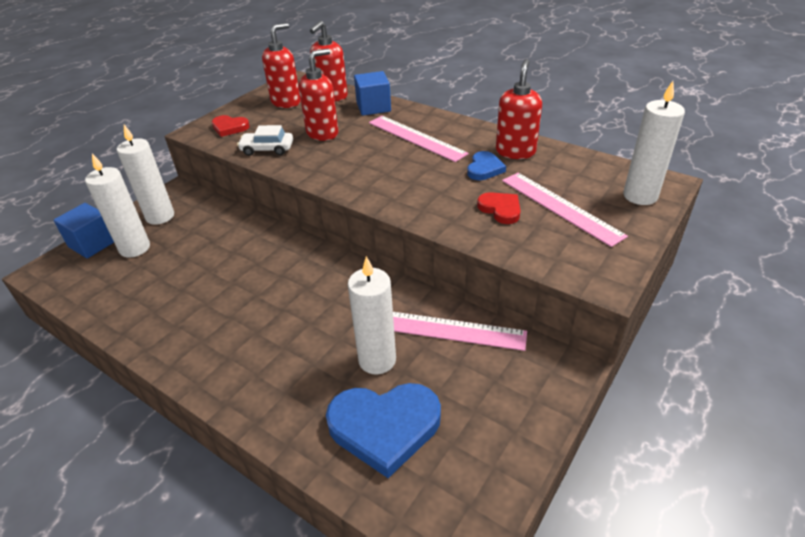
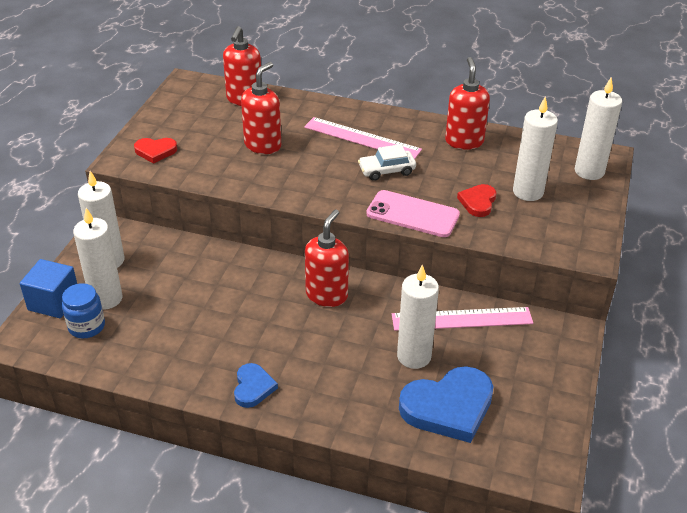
camera: 20 degrees left, 0 degrees up
(102, 269) = (87, 326): none -> blue jar
(267, 149) = (215, 171): white car -> white car (386, 171)
(286, 102) = (198, 112): red soap dispenser -> red soap dispenser (327, 295)
(373, 107) = (298, 108): blue cube -> none
(425, 211) = (412, 214): none -> pink phone
(484, 169) = (444, 163): blue heart -> blue heart (253, 387)
(500, 209) = (478, 202): red heart -> red heart turned 105 degrees counterclockwise
(560, 207) = (528, 192): pink ruler -> white candle

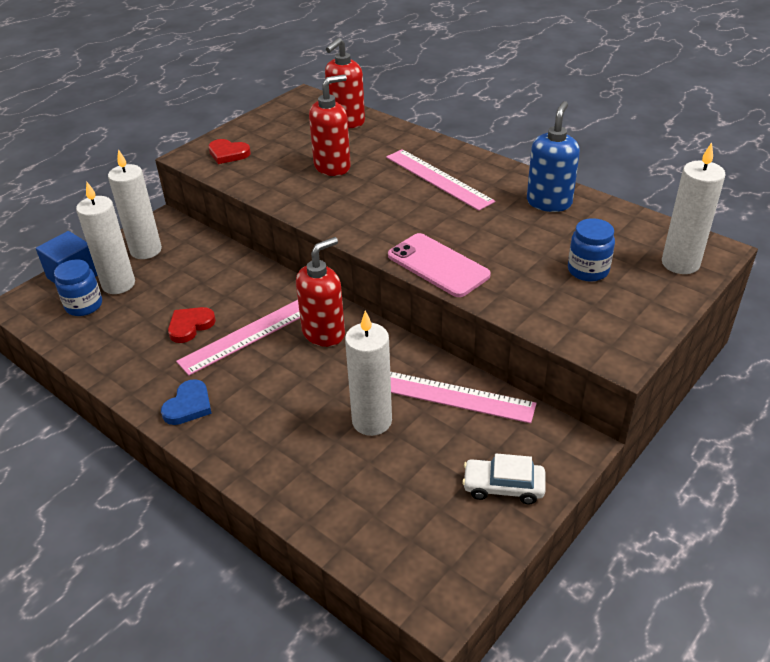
camera: 25 degrees right, 0 degrees up
(263, 313) = (249, 334): none -> pink ruler
(386, 171) = (441, 215): white car -> white car (503, 487)
(448, 407) = (373, 488): blue heart -> none
(464, 141) = (549, 202): red soap dispenser -> blue soap dispenser
(478, 202) = (521, 269): red heart -> red heart (190, 326)
(528, 192) = (588, 270): white candle -> blue jar

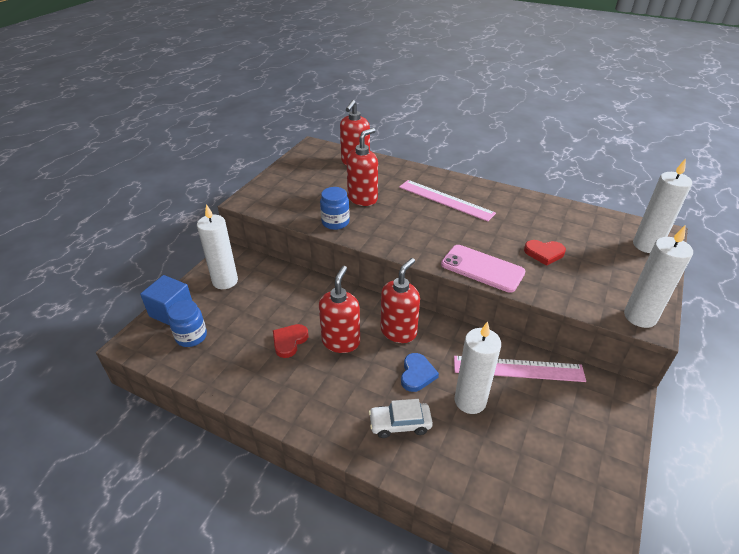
camera: 15 degrees left, 0 degrees up
(118, 284) = (214, 313): white candle -> white candle (640, 317)
(188, 405) = (318, 413): blue heart -> blue heart (417, 374)
(228, 154) = (276, 196): red heart -> red heart (544, 253)
(249, 334) = (341, 341): pink ruler -> red soap dispenser
(503, 487) = (593, 439): white car -> white car (400, 424)
(549, 202) = (533, 210): blue soap dispenser -> none
(588, 270) = (589, 258): blue jar -> blue jar (335, 222)

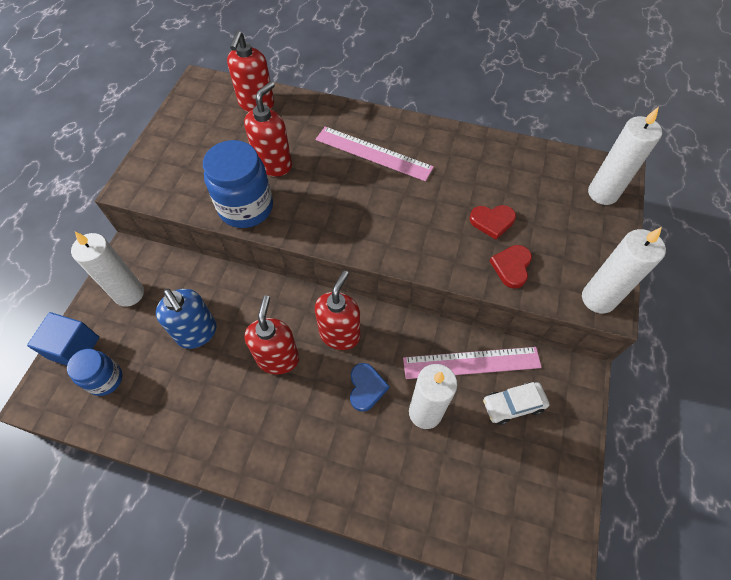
camera: 10 degrees left, 20 degrees up
(275, 315) = (197, 333): none -> blue soap dispenser
(289, 341) = (220, 367): red heart -> red heart (511, 267)
(335, 222) = (246, 207): blue jar -> blue jar, size x1.65
(400, 424) = (355, 454): white car -> white car (513, 405)
(482, 268) = (425, 255): pink phone -> none

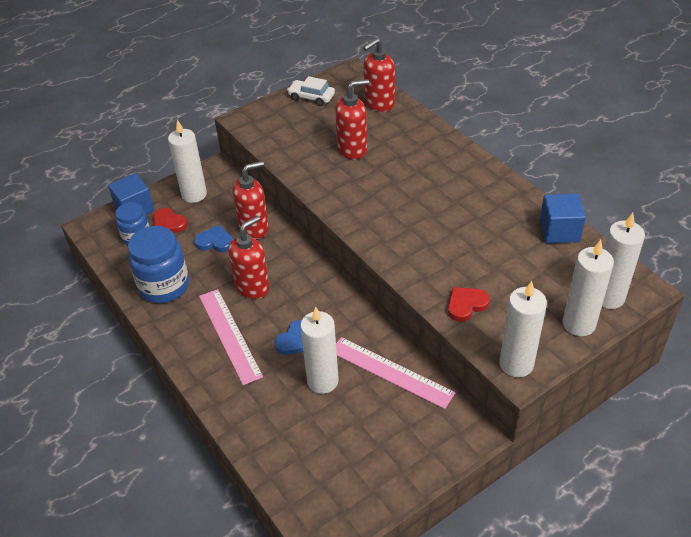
camera: 40 degrees right, 15 degrees down
(197, 333) = (215, 242): blue soap dispenser -> blue heart
(246, 207) = (306, 168): blue jar -> blue jar (164, 286)
(340, 334) = (310, 296): red soap dispenser -> red soap dispenser (254, 228)
(373, 153) = (436, 176): pink ruler -> pink ruler (230, 335)
(492, 221) = (484, 267): red heart -> red heart (169, 223)
(513, 405) = (395, 418): white car -> white car (311, 97)
(515, 153) = (559, 231): none -> blue cube
(605, 231) = (579, 324): none -> white candle

